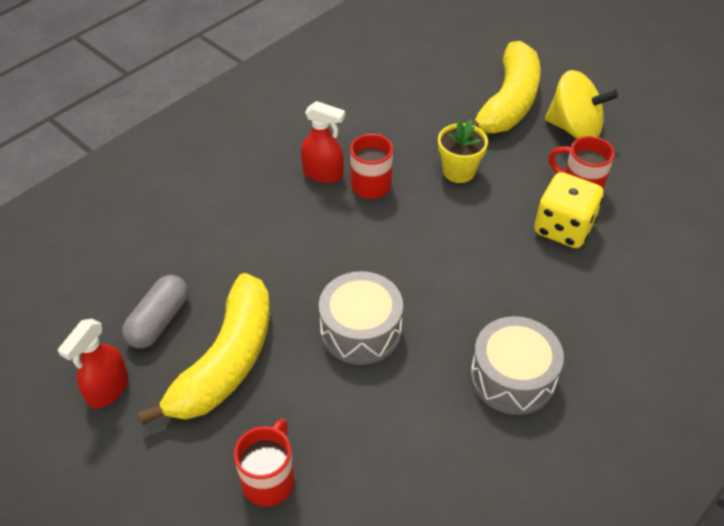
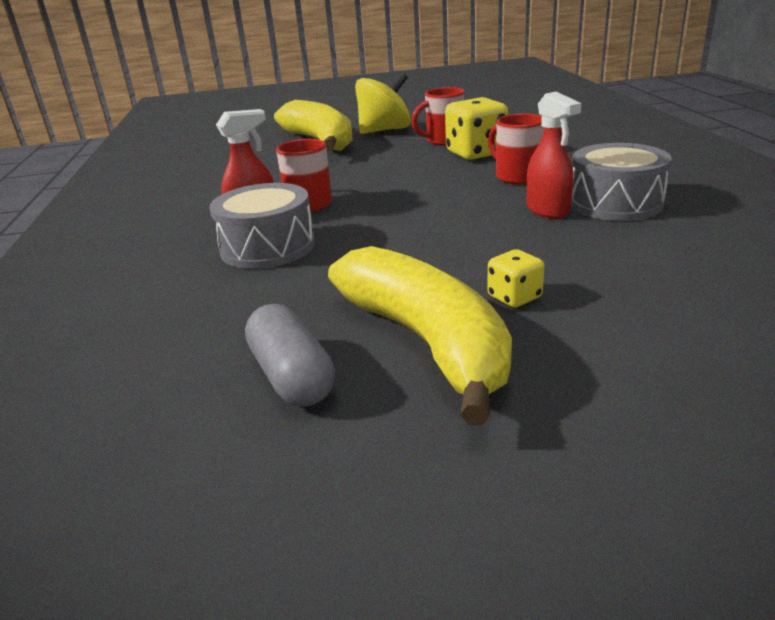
camera: 50 degrees left, 20 degrees down
(107, 390) = (354, 465): red spray bottle -> red spray bottle (548, 210)
(269, 480) = (651, 362): red mug -> red mug (516, 176)
(306, 379) = (514, 297): none -> yellow dice
(361, 330) = (480, 251): grey drum -> grey drum (268, 247)
(459, 171) = (357, 170): yellow flower pot -> none

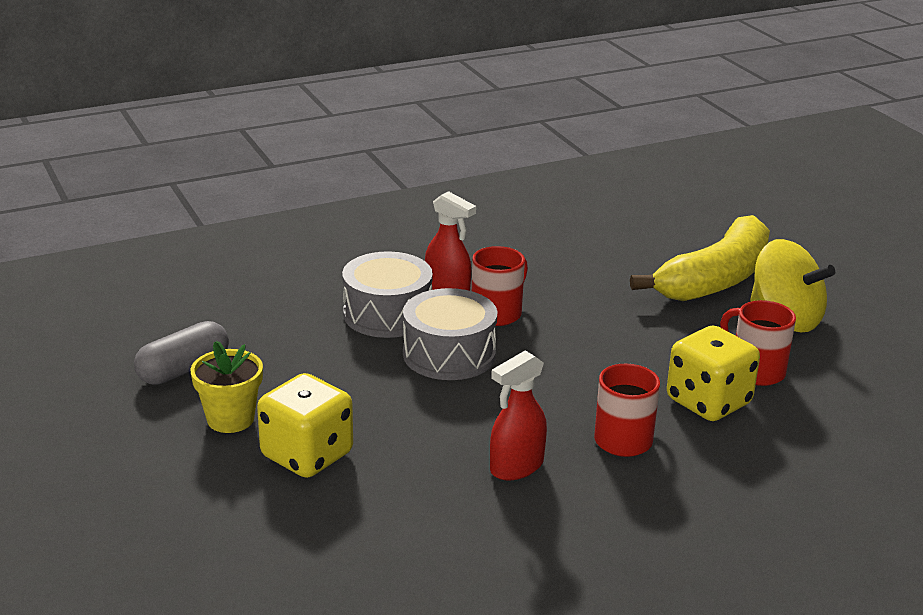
camera: 70 degrees right, 0 degrees up
(427, 342) = (230, 419): yellow banana -> yellow flower pot
(514, 297) = (307, 455): yellow dice -> yellow dice, size x1.91
(615, 203) = (551, 515): grey drum -> grey drum (449, 354)

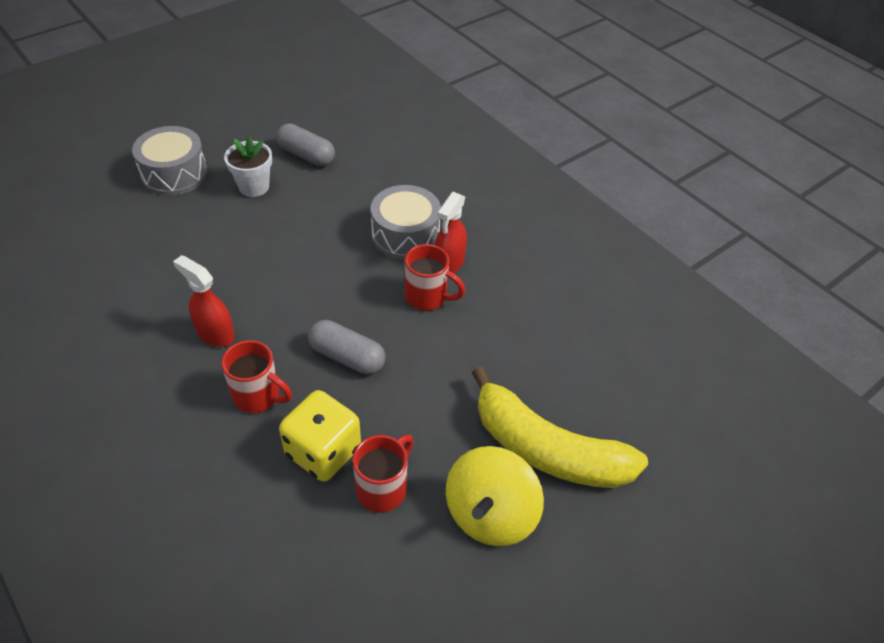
camera: 75 degrees right, 20 degrees up
(230, 419) = (254, 187): yellow flower pot -> white flower pot
(307, 455) = (218, 227): yellow dice -> none
(449, 354) = (357, 277): grey drum -> grey drum (174, 174)
(577, 374) = (347, 357): none -> grey capsule

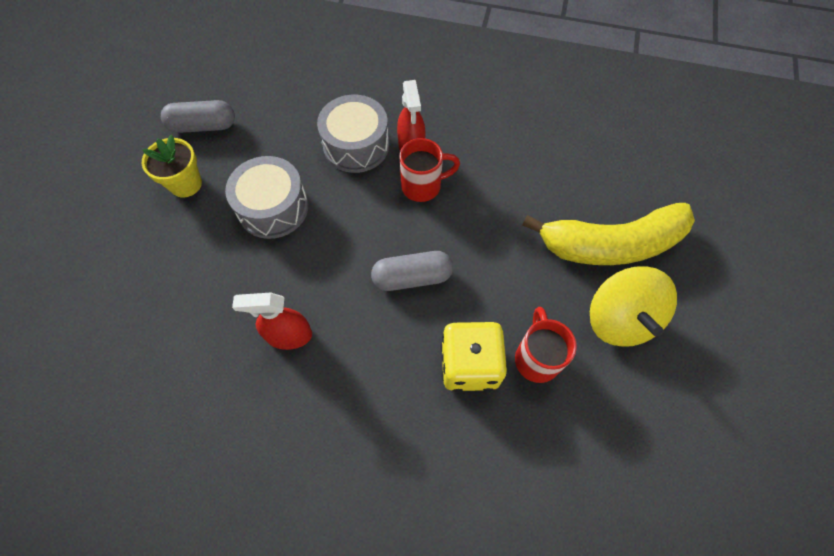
camera: 35 degrees left, 15 degrees up
(174, 174) = (97, 219): grey drum -> grey drum (273, 208)
(254, 187) = (185, 184): white flower pot -> yellow flower pot
(258, 396) = (377, 360): red mug -> none

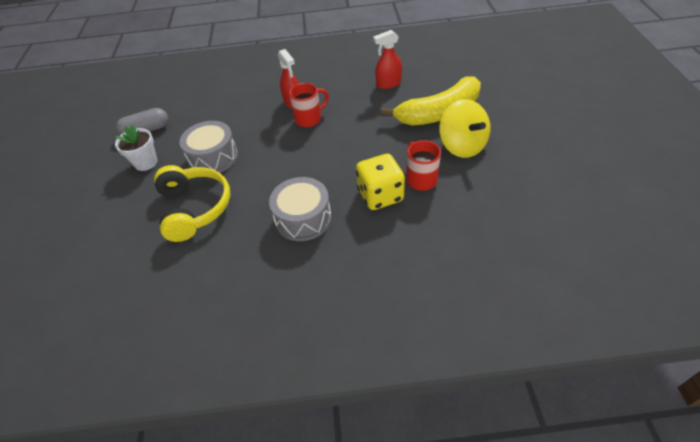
camera: 15 degrees left, 15 degrees down
(185, 184) = (146, 162): yellow flower pot -> white flower pot
(221, 288) = (194, 208): none -> yellow headphones
(288, 335) = (253, 218): red spray bottle -> red spray bottle (388, 84)
(356, 145) = (256, 112): grey drum -> grey drum (303, 218)
(412, 277) = (323, 164): grey capsule -> none

